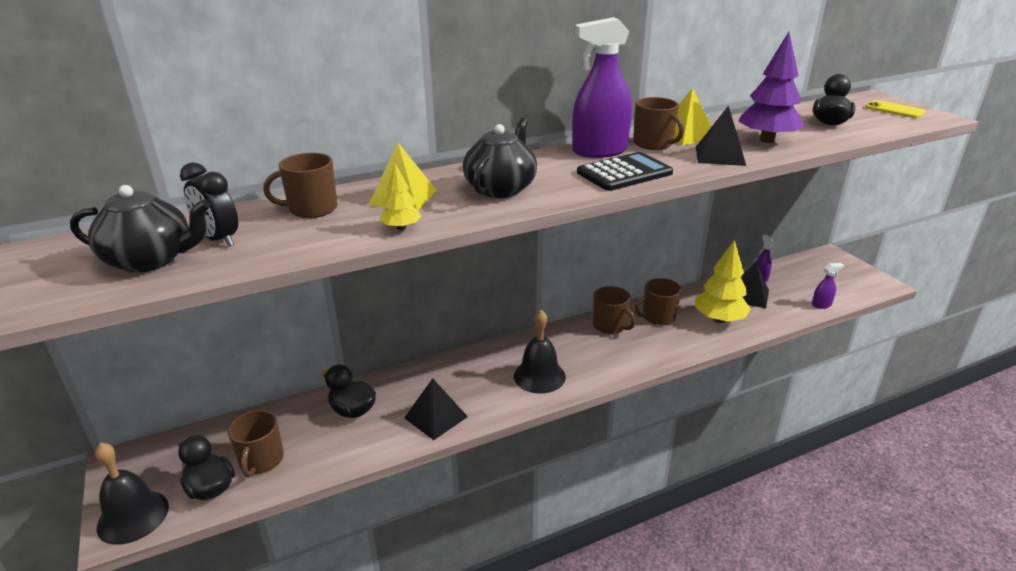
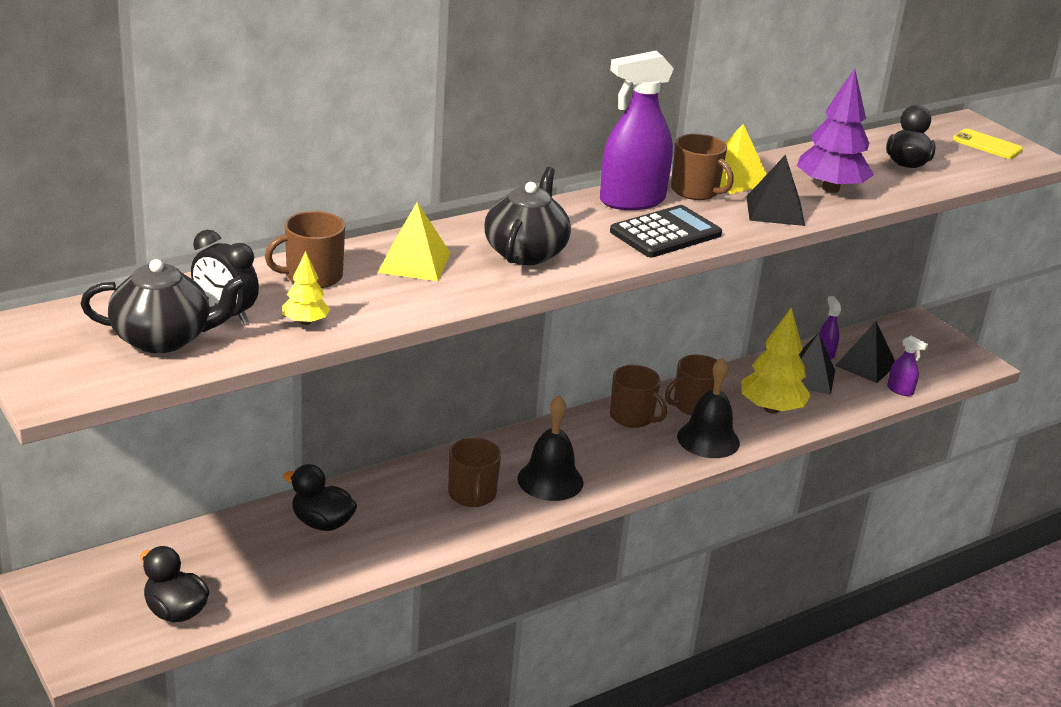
camera: 10 degrees left, 0 degrees up
(133, 516) = (93, 642): black bell -> black bell (708, 439)
(261, 460) = (226, 581): brown mug -> brown mug (472, 494)
(401, 228) = (428, 302): yellow tree -> yellow tree (305, 322)
(436, 417) = (430, 529): black pyramid -> black pyramid (866, 365)
(821, 305) = (900, 390): purple spray bottle -> purple spray bottle turned 60 degrees clockwise

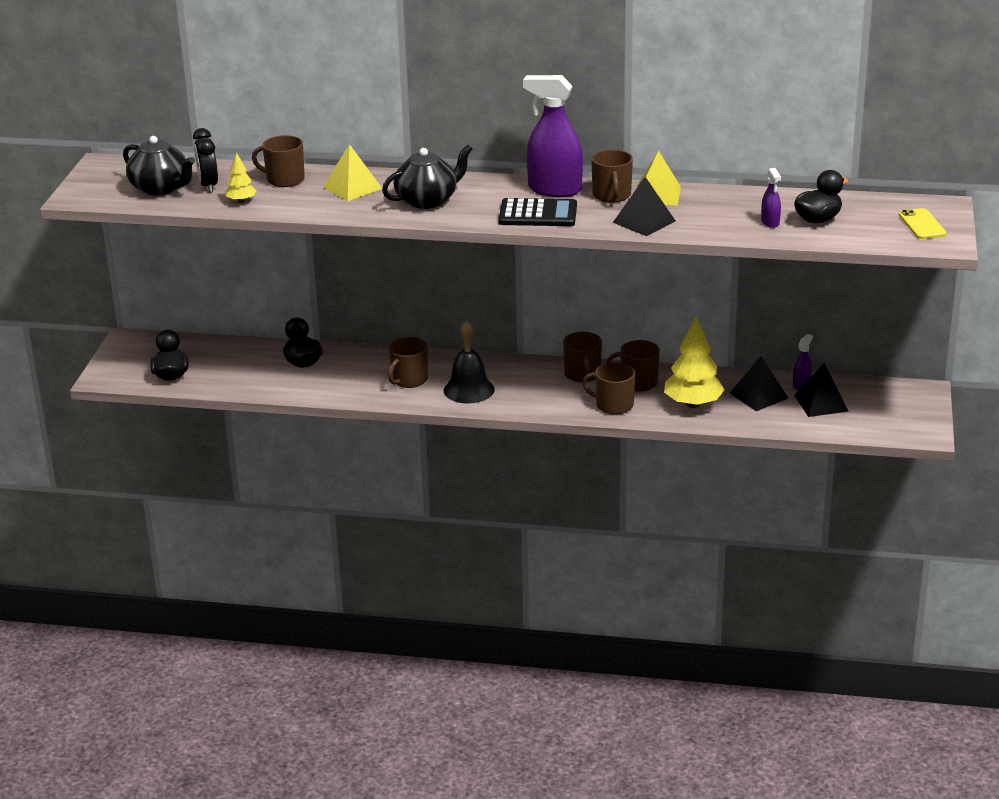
camera: 45 degrees right, 0 degrees up
(708, 439) = (613, 405): black bell -> brown mug
(830, 189) = (717, 219): purple tree -> none
(900, 390) = (819, 427): purple spray bottle -> purple spray bottle (770, 222)

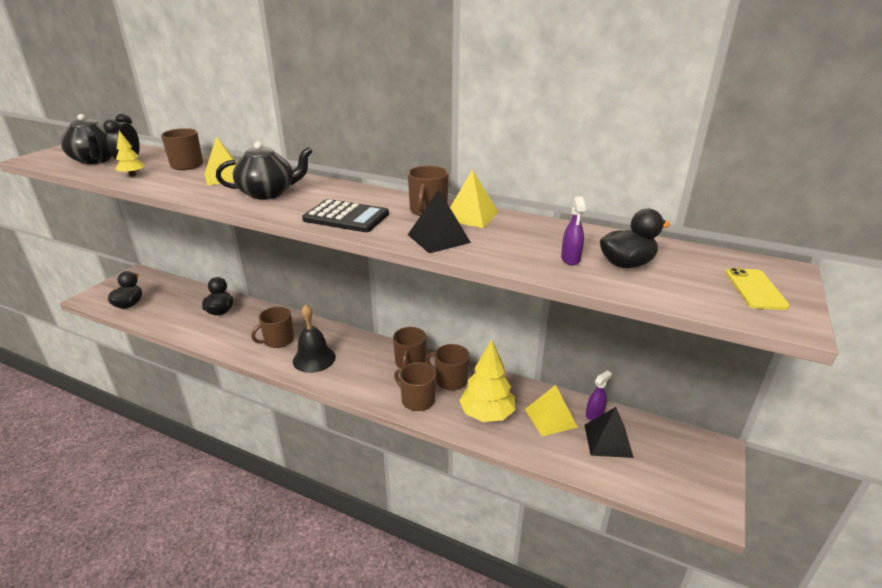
camera: 15 degrees right, 0 degrees up
(554, 189) = (382, 199): purple spray bottle -> none
(758, 395) = (550, 418): black pyramid -> yellow pyramid

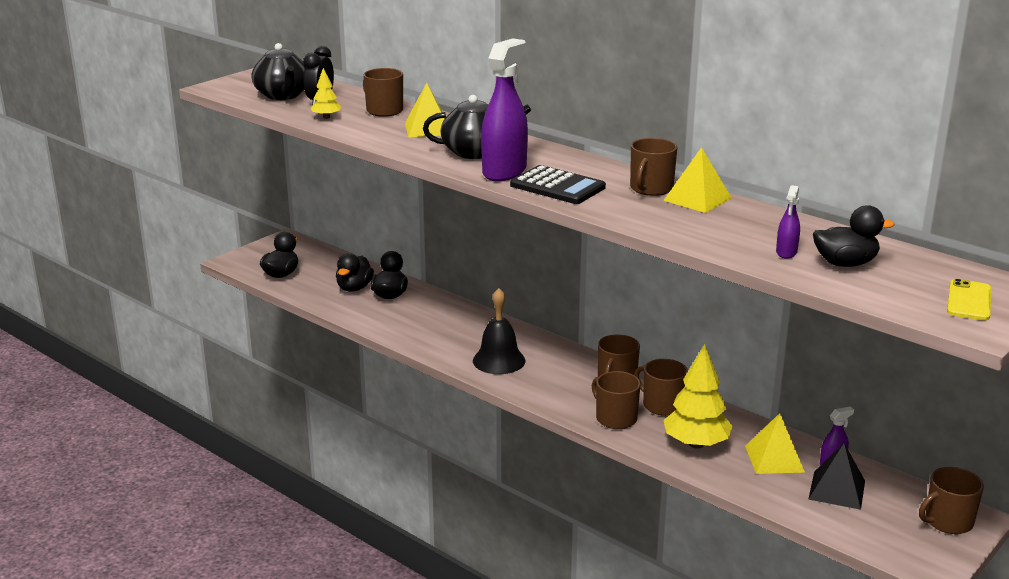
camera: 15 degrees right, 5 degrees down
(191, 309) = (354, 288): none -> black duck
(278, 340) = (458, 336): brown mug -> brown mug (947, 521)
(296, 208) = (504, 172): none -> purple spray bottle
(438, 238) = (652, 218): black pyramid -> none

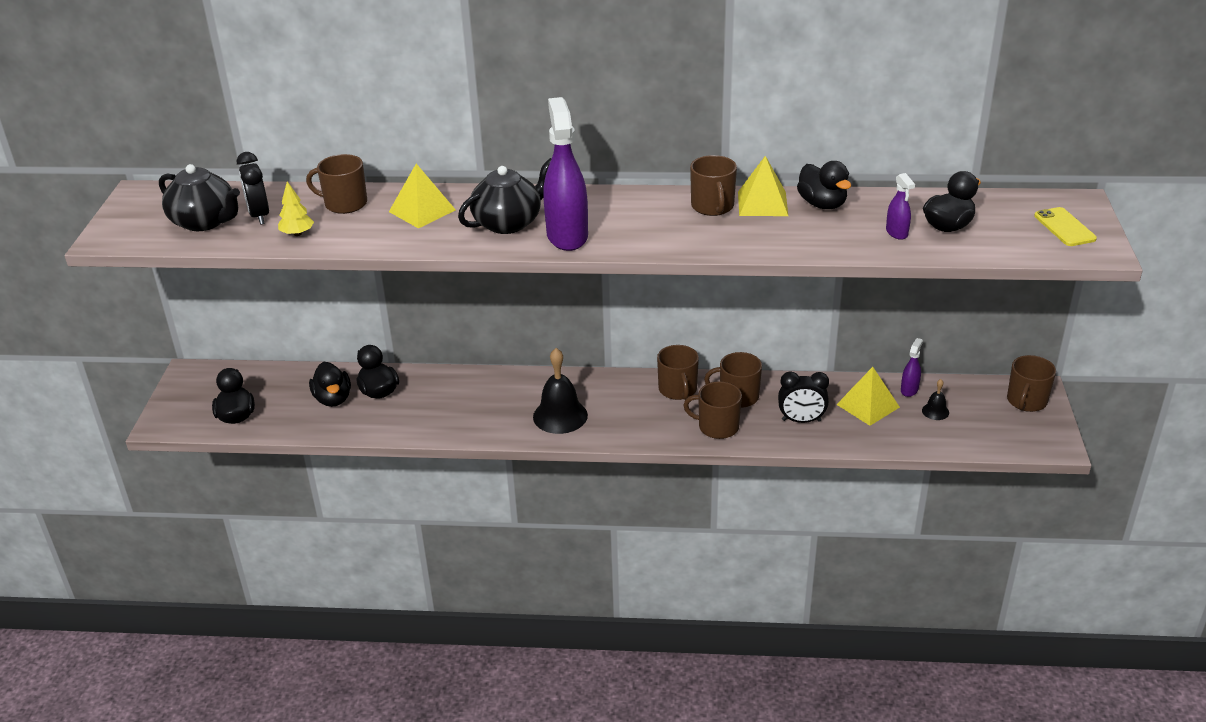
camera: 35 degrees left, 10 degrees up
(557, 186) = (635, 235): black calculator -> none
(696, 444) = (801, 420): yellow tree -> black clock
(750, 215) = (822, 204): none -> black duck
(837, 490) = (935, 411): black pyramid -> black bell

